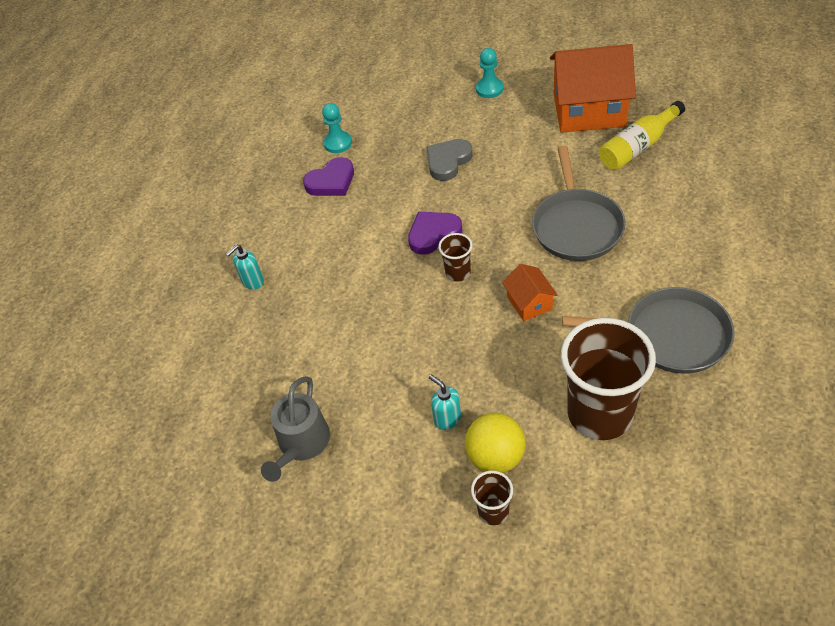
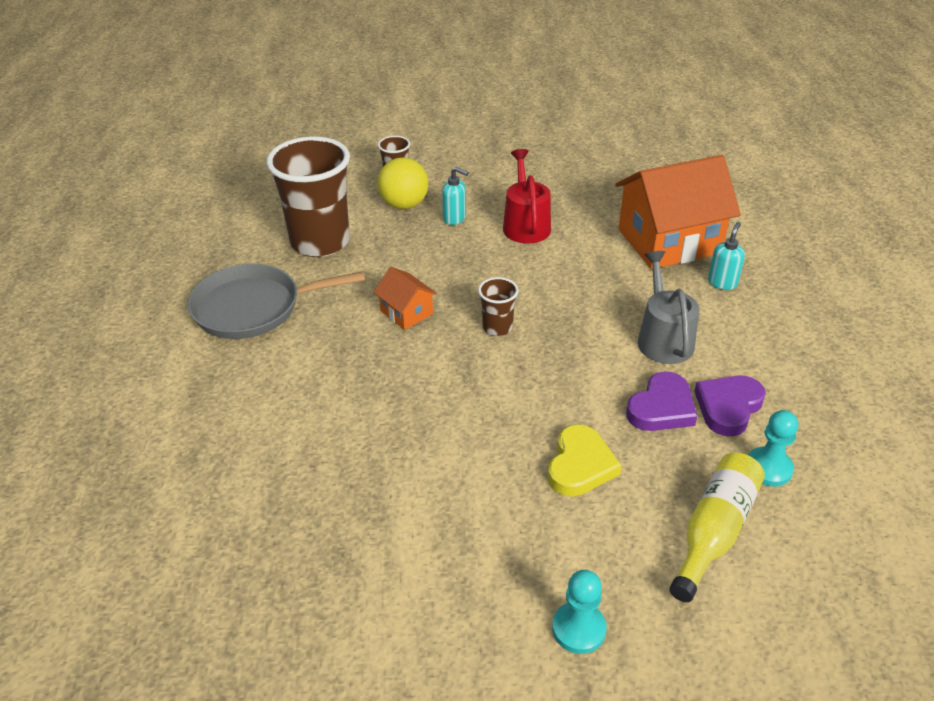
camera: 155 degrees right, 10 degrees down
(302, 444) = (570, 186): grey watering can -> grey watering can (663, 339)
(379, 391) = (525, 225): none -> red watering can
(433, 234) = (547, 363): purple heart -> purple heart (662, 408)
(448, 161) = (580, 465): grey heart -> yellow heart
(576, 226) = (369, 402): grey pan -> none
(589, 110) = (381, 607): orange house -> orange house (669, 241)
(638, 146) = (292, 541): yellow bottle -> yellow bottle (714, 531)

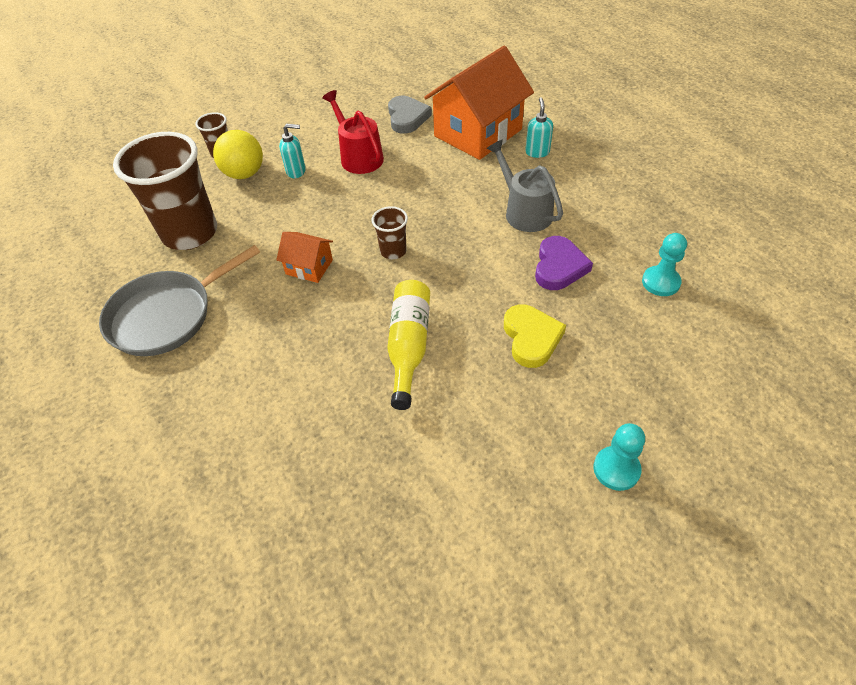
camera: 25 degrees left, 10 degrees up
(602, 202) = (407, 118): none -> grey heart
(714, 531) = (657, 346): yellow bottle -> yellow bottle (409, 346)
(728, 407) = (604, 247): purple heart -> none

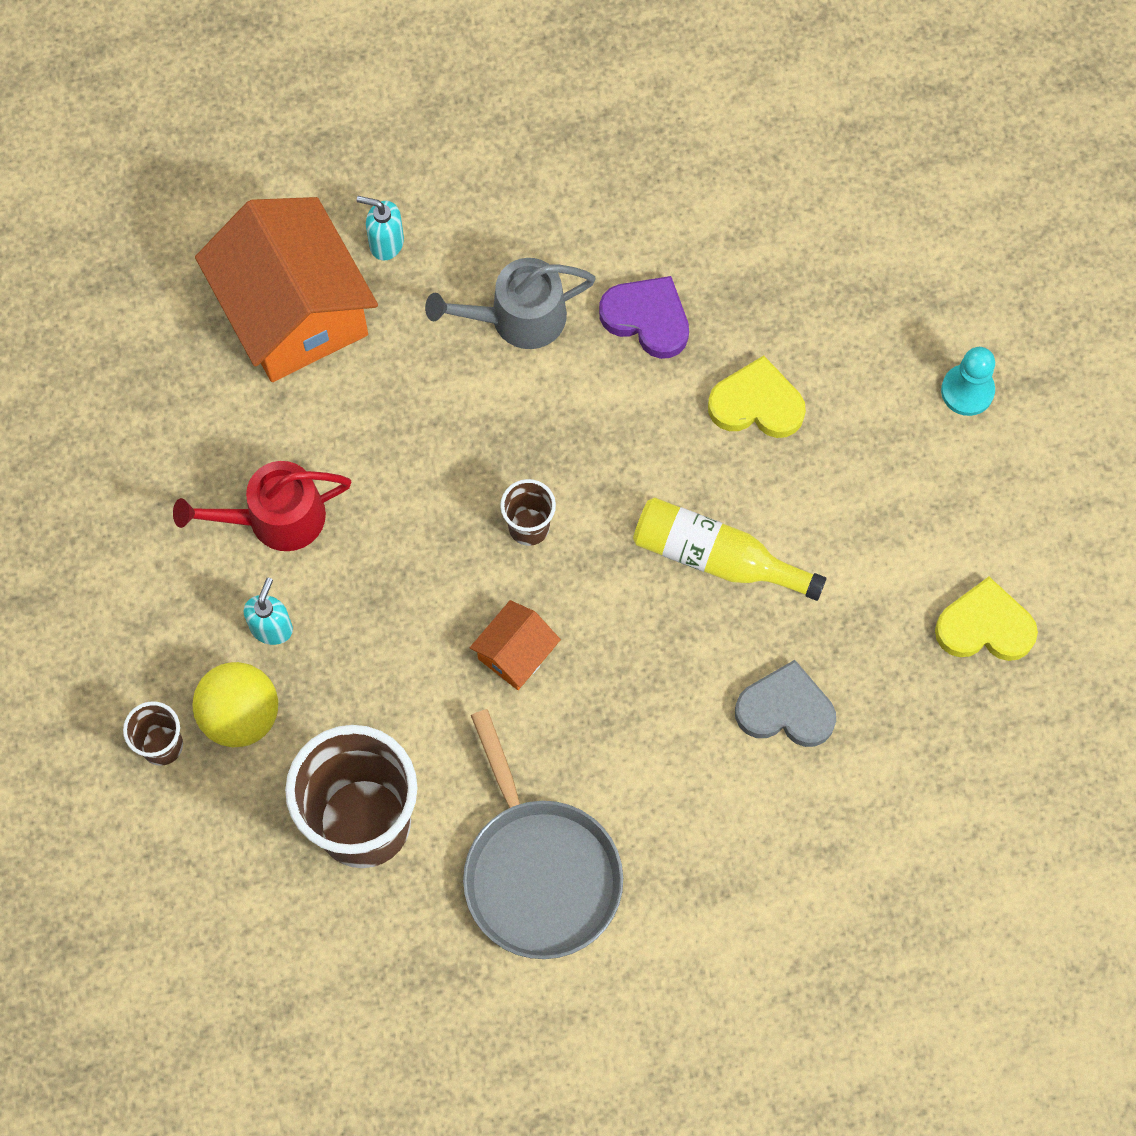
camera: 75 degrees left, 20 degrees up
(407, 118) = (196, 409): grey heart -> grey heart (785, 709)
(417, 541) = (985, 626): none -> yellow heart
(660, 282) = (723, 208): turquoise pawn -> none

